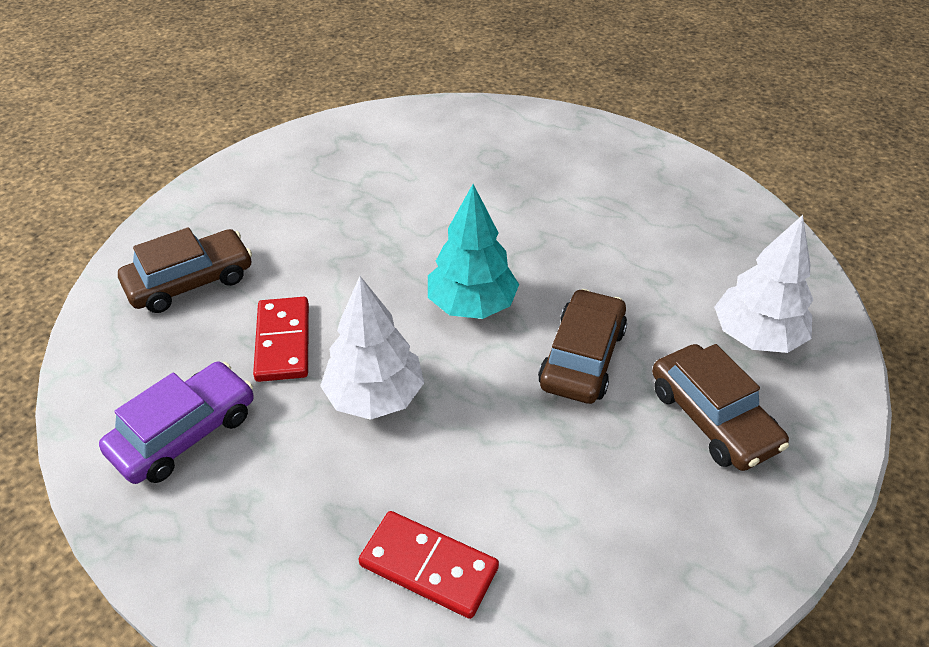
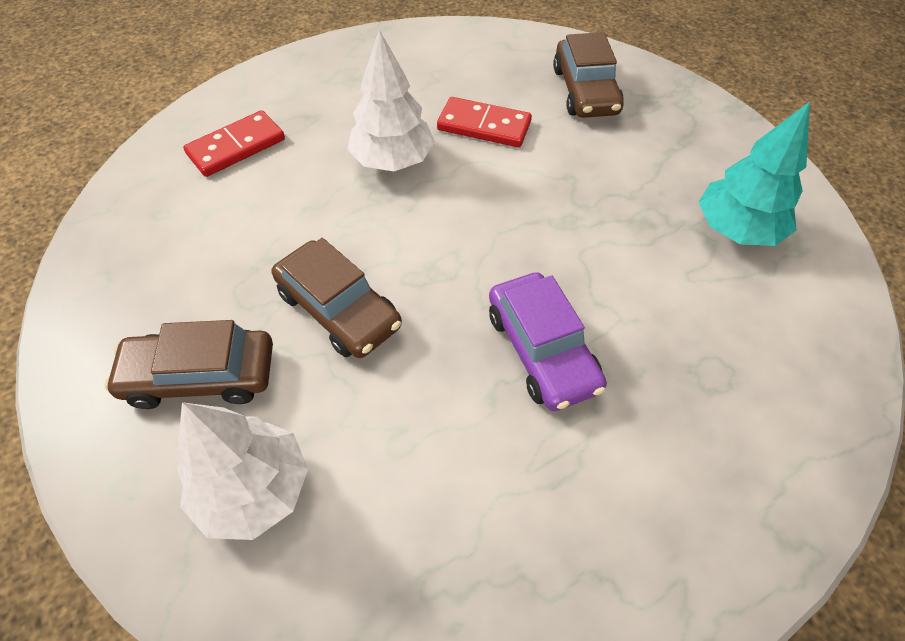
camera: 115 degrees right, 10 degrees up
(184, 433) = (426, 67): purple car -> purple car (541, 350)
(471, 305) = (456, 253): turquoise tree -> turquoise tree (737, 229)

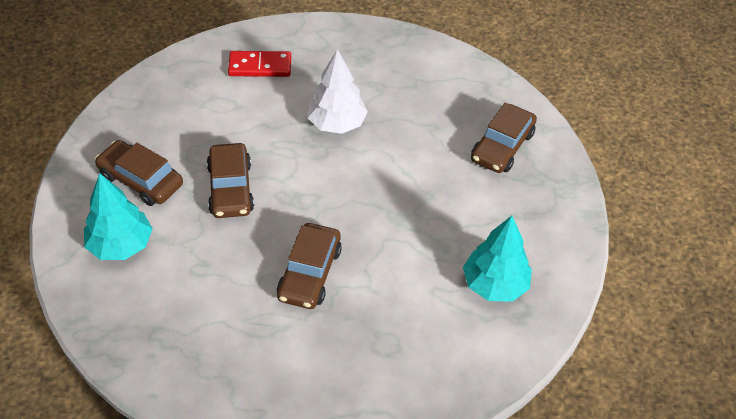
camera: 35 degrees right, 5 degrees down
(254, 489) = (121, 245): white tree -> turquoise tree
(484, 126) = (412, 133): red domino -> none
(541, 350) = (309, 273): purple car -> brown car

